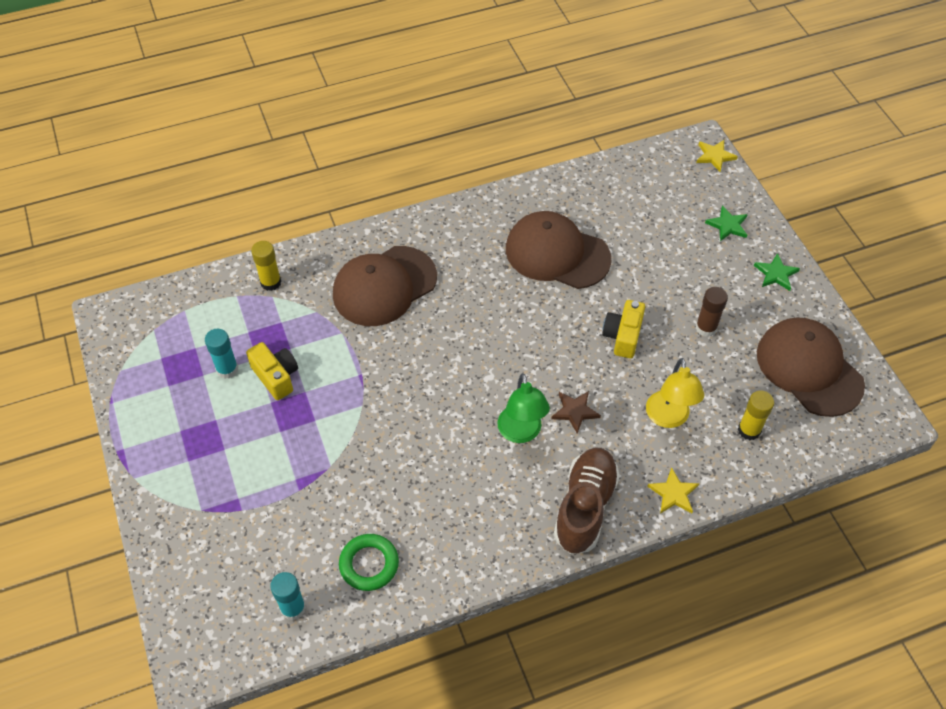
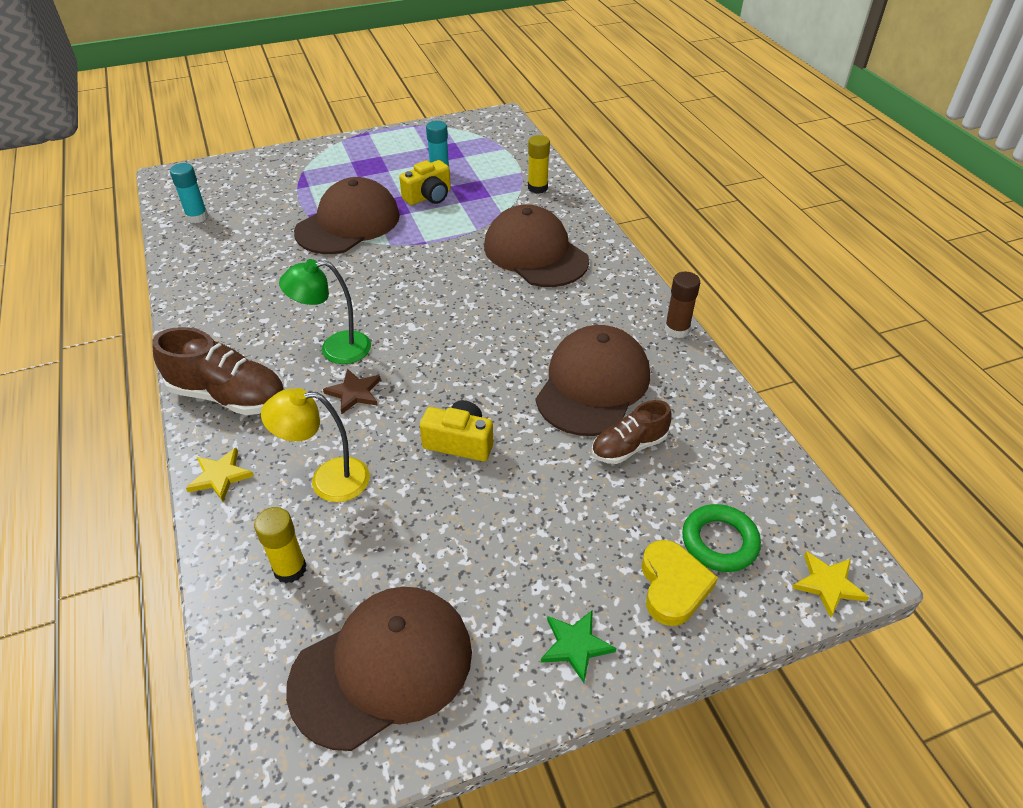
camera: 90 degrees right, 10 degrees down
(321, 447) = (348, 223): none -> brown cap
(369, 564) = (220, 253): green ring -> green ring (719, 542)
(618, 237) = (629, 447): none -> brown shoe
(706, 328) = (469, 535): brown glue stick -> brown glue stick (676, 330)
(727, 225) = (673, 586): green star -> yellow heart

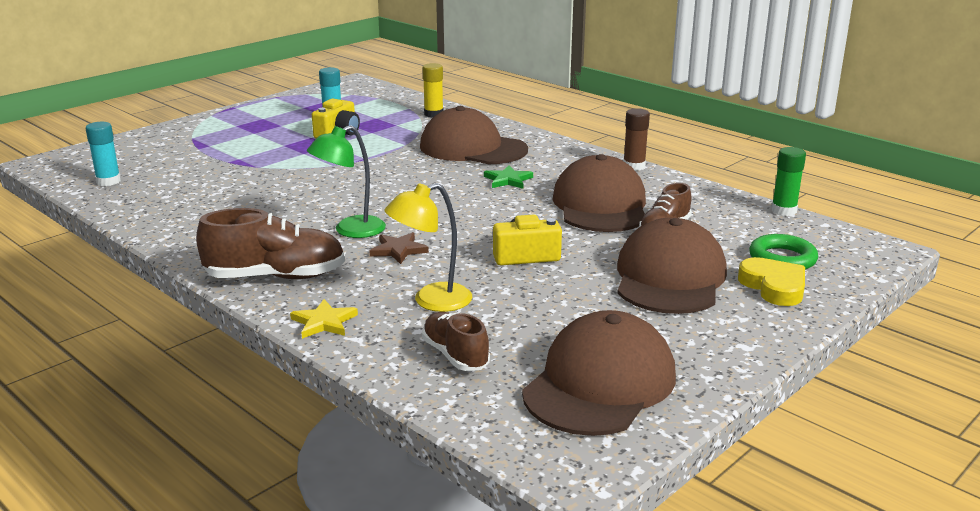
camera: 25 degrees left, 20 degrees down
(290, 569) = (455, 355): yellow glue stick -> brown shoe
(348, 223) = (277, 160): brown cap -> brown cap (670, 277)
(575, 645) = (737, 332): green star -> green star (508, 180)
(786, 458) = (783, 211): none -> green glue stick
(828, 584) = (876, 260): yellow star -> none

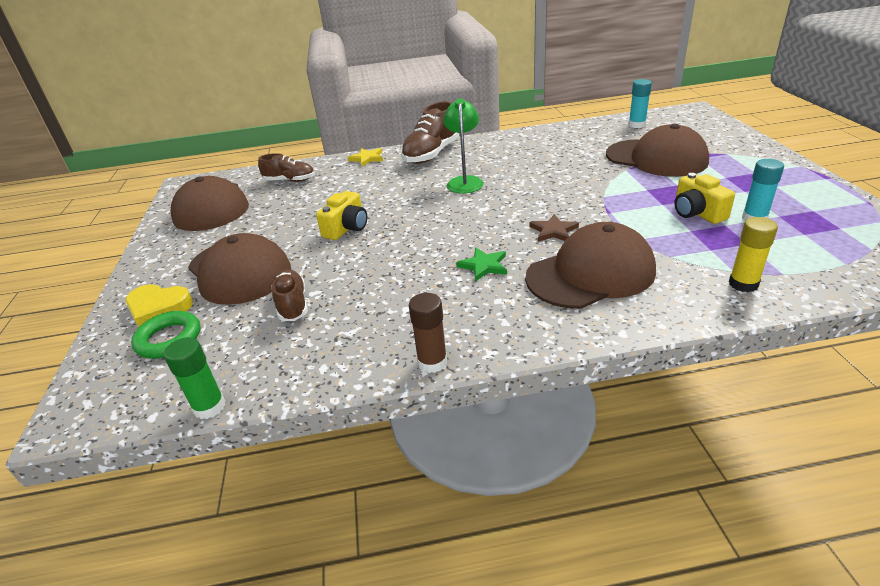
camera: 130 degrees right, 10 degrees up
(398, 250) = (416, 190): brown star -> brown star (553, 231)
(431, 301) = (344, 186): yellow lamp -> none
(600, 205) = (374, 293): brown cap -> brown cap (656, 158)

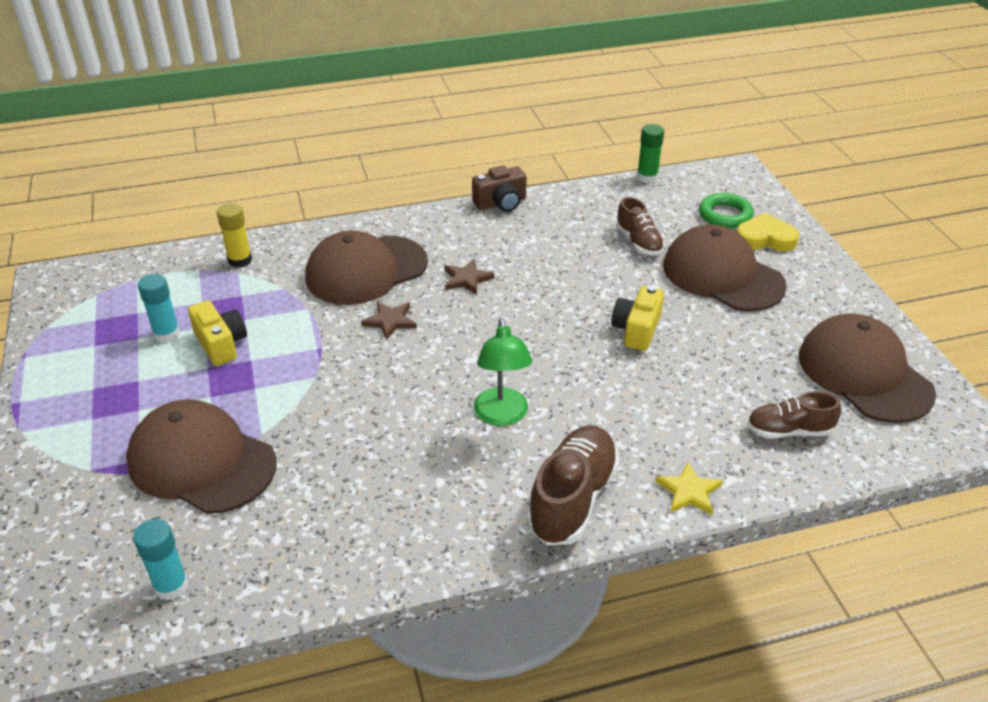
camera: 170 degrees right, 5 degrees up
(432, 362) = (501, 203): brown glue stick -> brown camera
(484, 266) = (467, 279): green star -> brown star

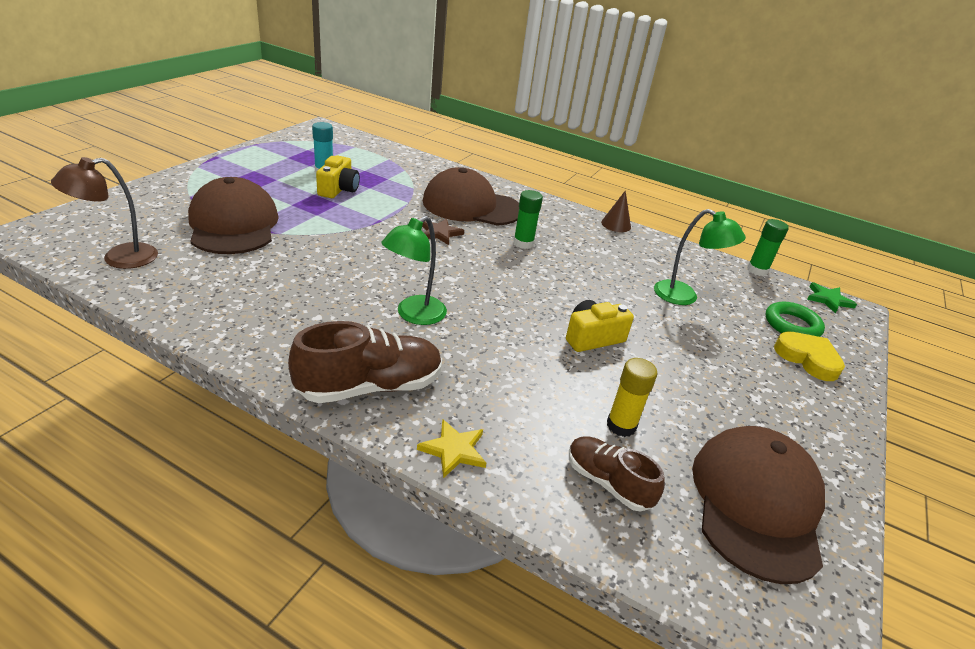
camera: 40 degrees right, 5 degrees down
(171, 586) = (119, 258): turquoise glue stick -> brown lamp
(240, 260) = (415, 166): yellow glue stick -> yellow glue stick (621, 425)
(467, 279) = (523, 243): brown star -> green glue stick
(501, 203) = (616, 224): brown camera -> brown cone
(638, 242) = (684, 297): brown shoe -> green lamp
(717, 172) = (828, 299): none -> green star
(722, 275) = (724, 355): brown cap -> none

